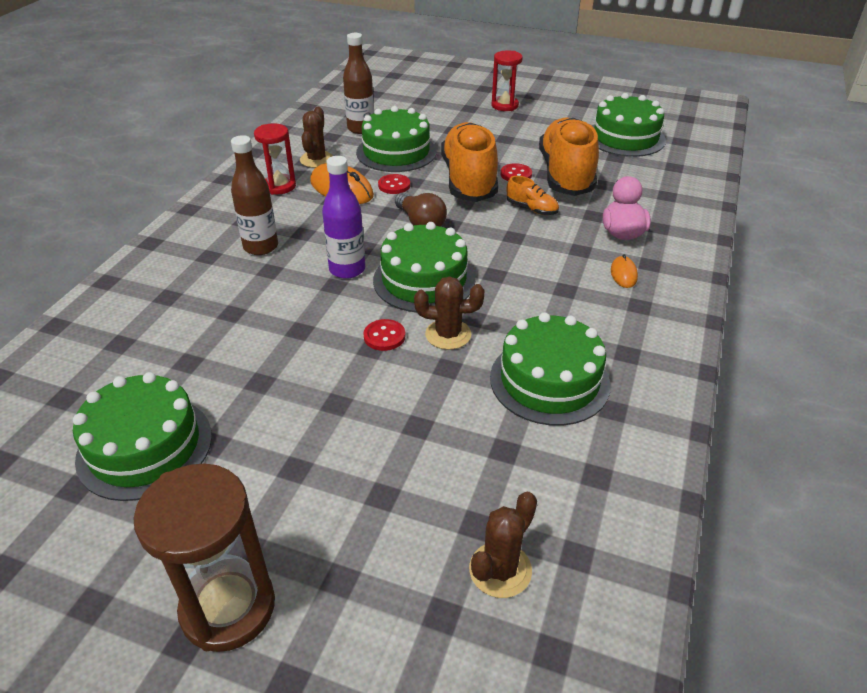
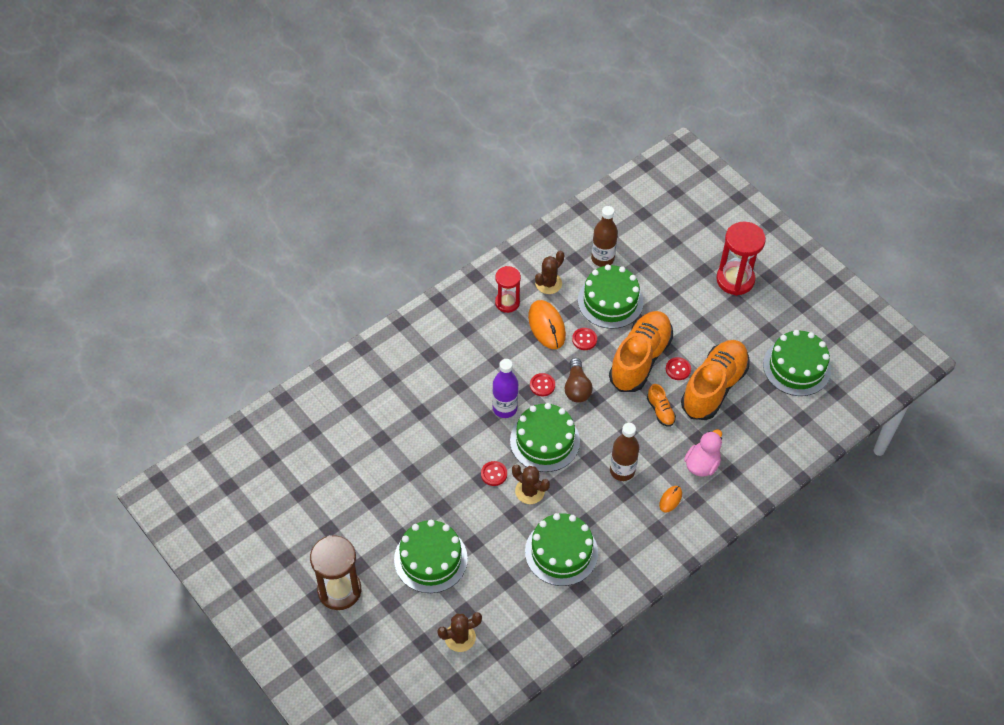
camera: 30 degrees right, 15 degrees up
(145, 447) = (338, 485): green cake -> green cake (430, 559)
(261, 247) = (464, 361): brown bottle -> brown bottle (622, 471)
(377, 234) = (542, 385): none -> red button
(505, 105) = (735, 280): red hourglass -> red hourglass, size x1.57

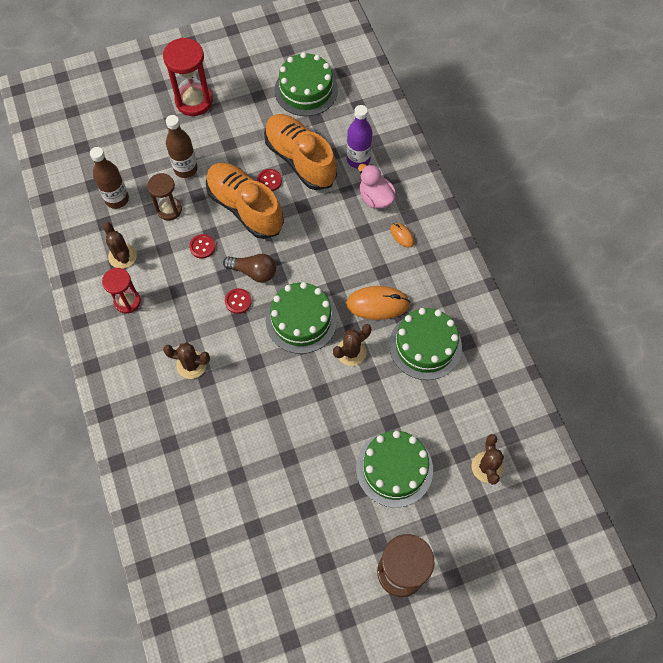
camera: 70 degrees left, 10 degrees up
(467, 370) = (191, 365): none -> brown cactus
(494, 474) = (320, 378): red button -> none
(505, 408) = (250, 344): purple bottle -> purple bottle (358, 159)
(546, 326) = (172, 274): orange mouse -> orange mouse (377, 304)
(610, 301) = (169, 209): green cake -> brown hourglass
(622, 471) = (358, 264): brown bottle -> brown bottle (186, 169)
(660, 411) = (307, 211): orange shoe -> none

